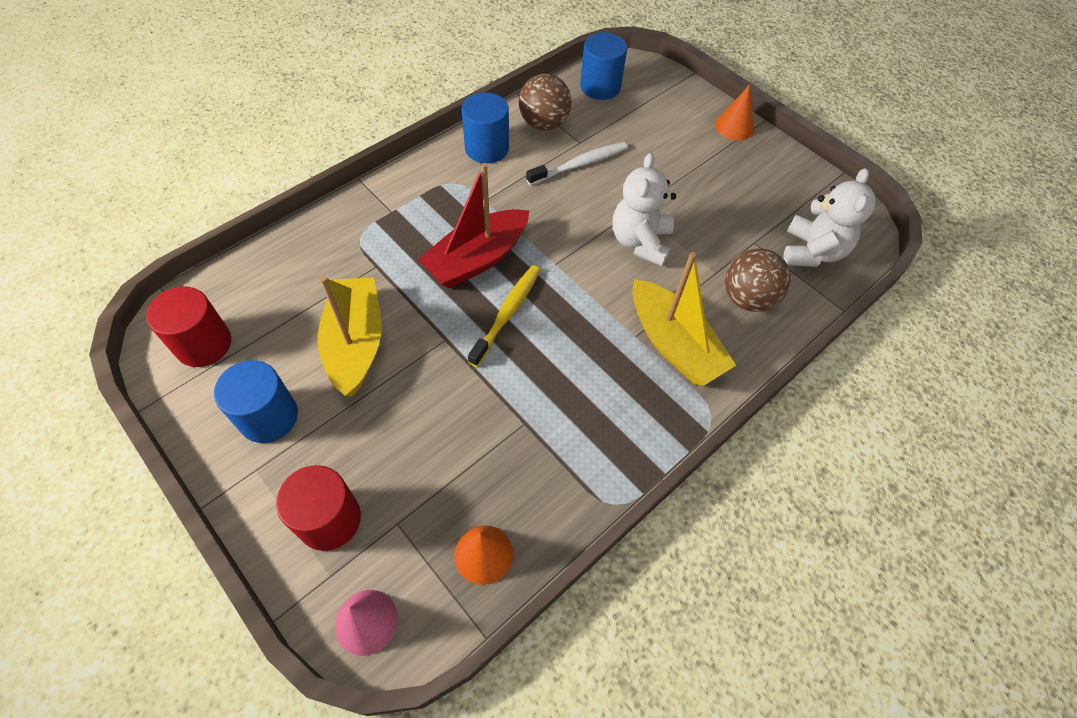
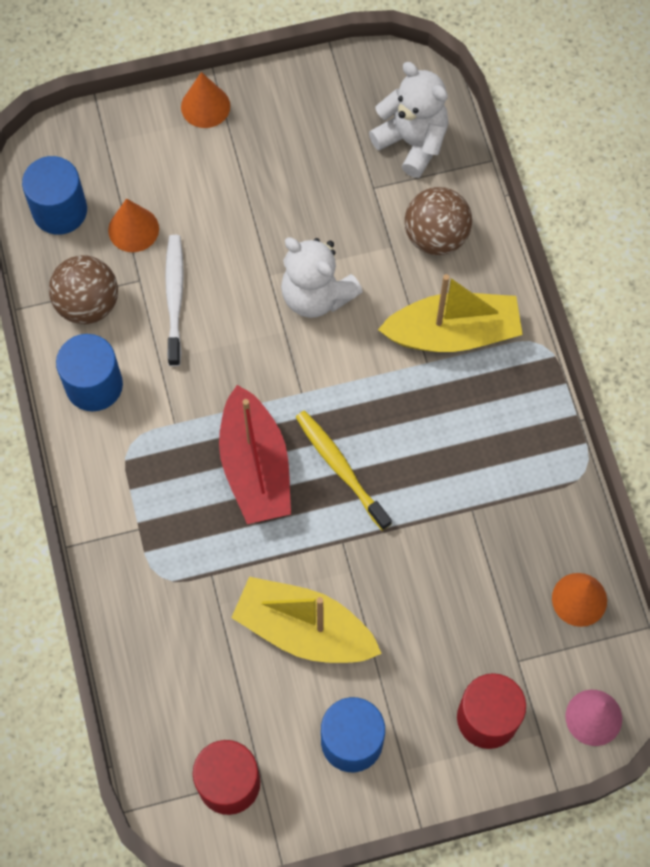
camera: 60 degrees left, 10 degrees up
(614, 125) = (133, 229): none -> orange cone

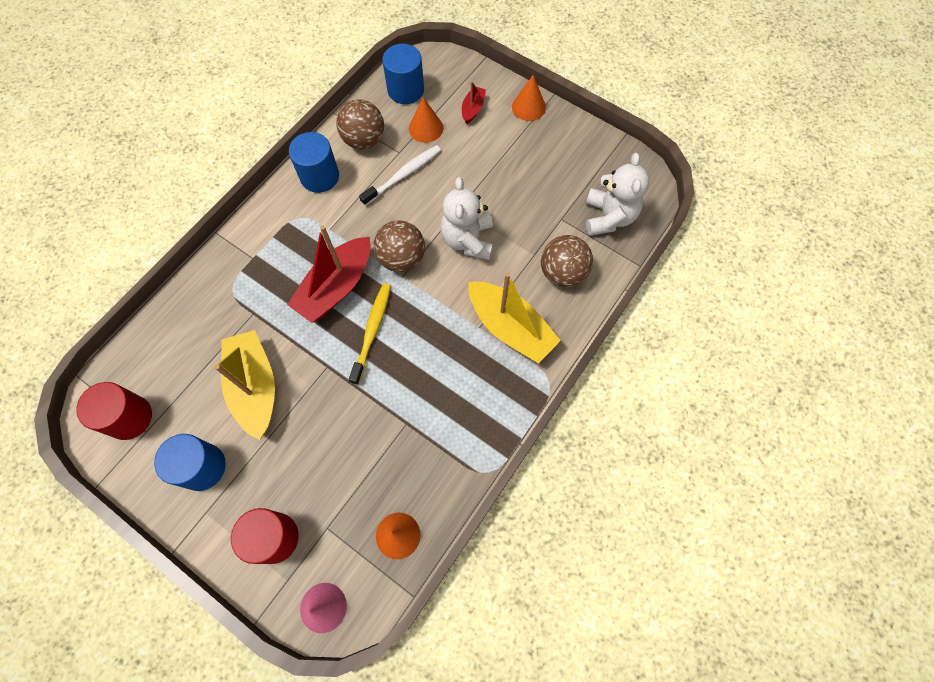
camera: 50 degrees right, 0 degrees up
(153, 162) = (473, 109): none -> red boat
(279, 377) = (401, 258): none -> brown ball

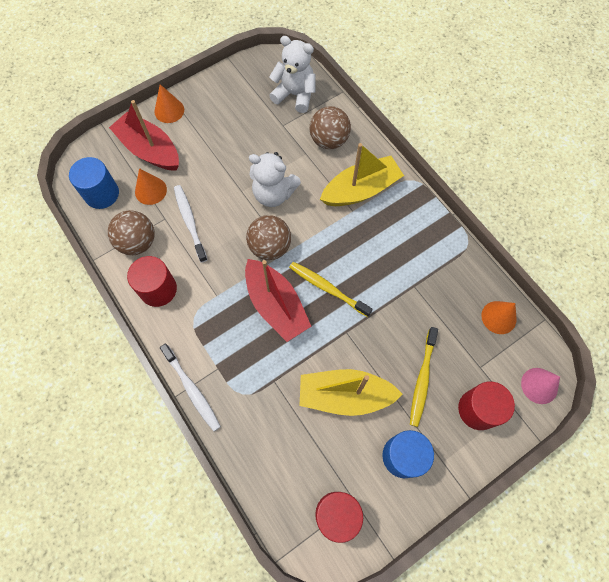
camera: 70 degrees left, 0 degrees up
(225, 243) = (192, 389): none -> white toothbrush
(294, 464) = (422, 379): none -> yellow toothbrush
(319, 176) = (158, 289): blue cylinder -> red cylinder
(473, 109) = (149, 150): red boat -> red boat, size x2.10

